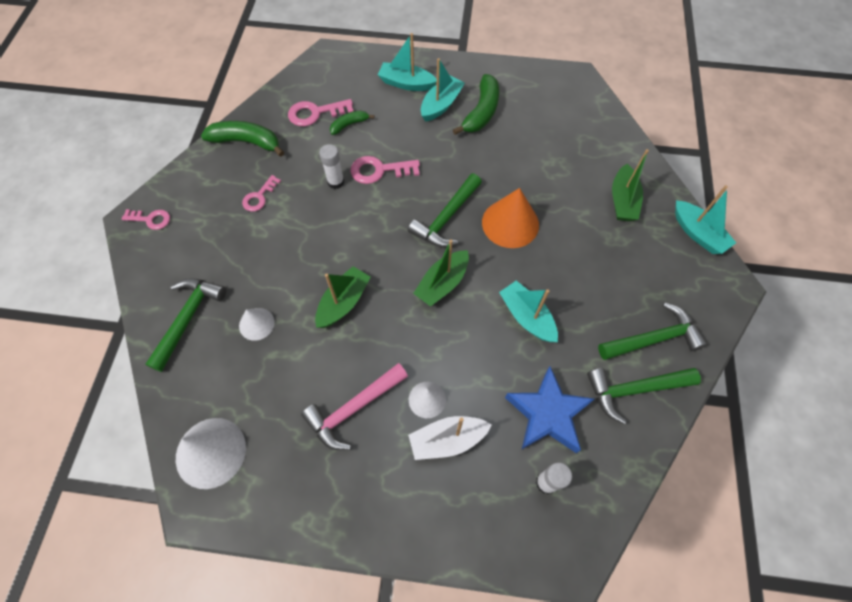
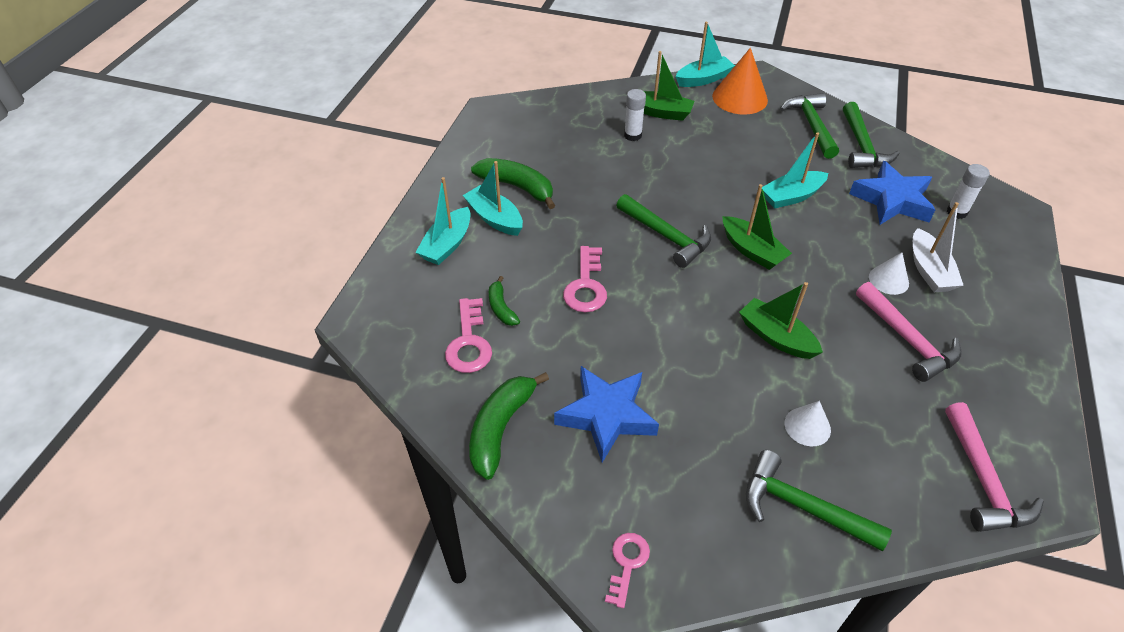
camera: 80 degrees left, 15 degrees down
(210, 452) = (982, 480): white cone -> pink hammer
(259, 197) = (606, 416): pink key -> blue star
(336, 182) = (596, 330): white glue stick -> white glue stick (632, 135)
(510, 223) = (679, 189): orange cone -> orange cone (740, 98)

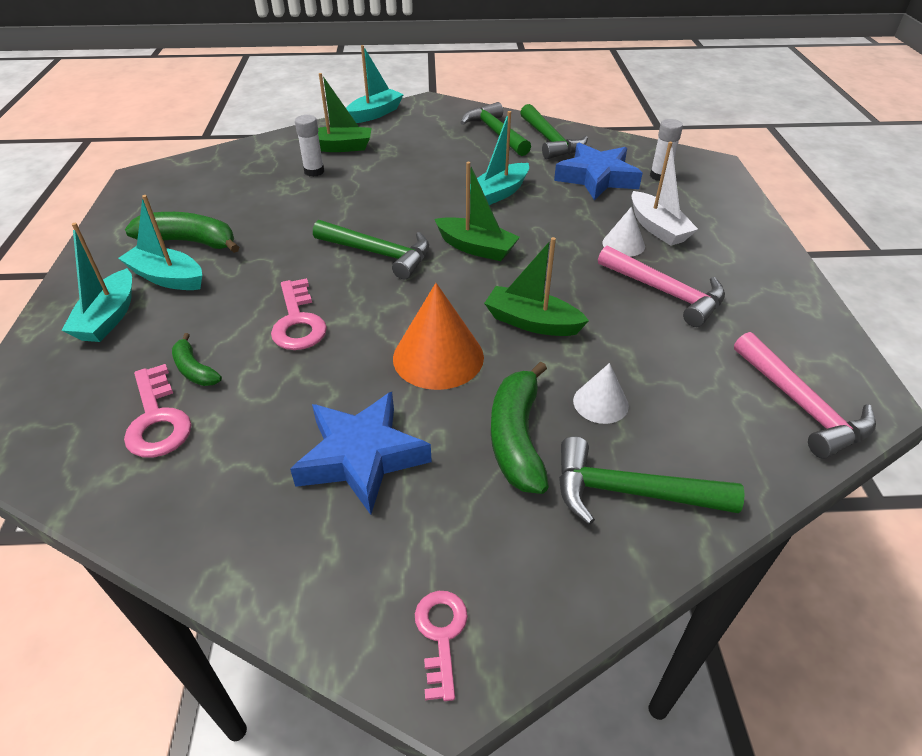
camera: 20 degrees left, 5 degrees down
(500, 428) = (222, 512): green banana -> green banana (517, 438)
(740, 98) = (417, 123): orange cone -> orange cone (438, 357)

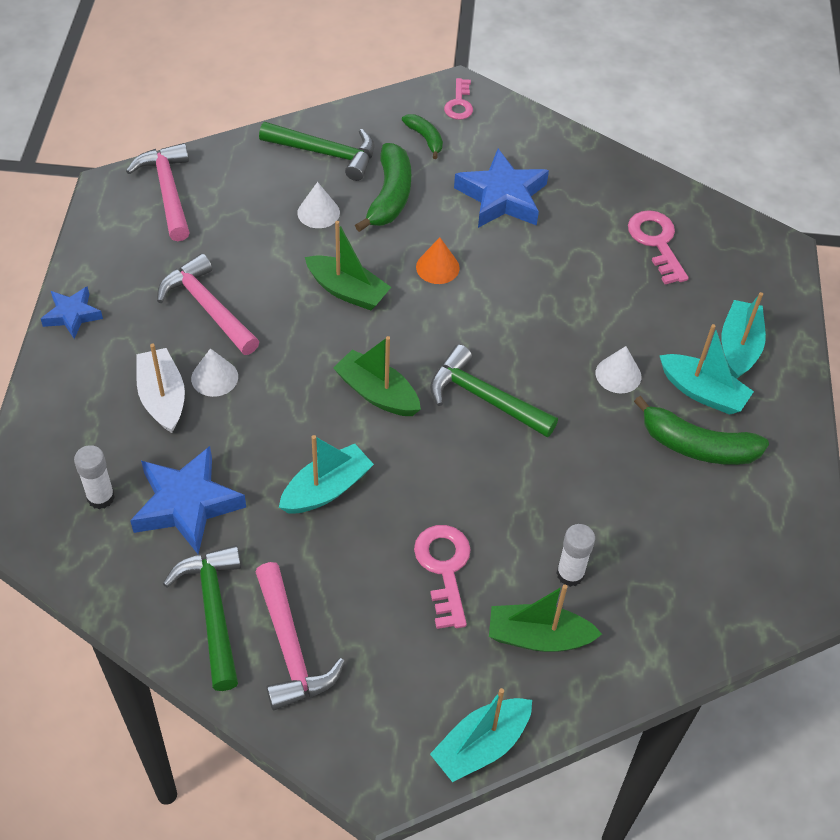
camera: 175 degrees left, 10 degrees up
(195, 370) = (641, 281): green banana -> green banana (425, 138)
(247, 282) = (618, 374): none -> white cone
(298, 321) = (561, 319): pink key -> pink key (444, 568)
(438, 357) = (437, 267): orange cone -> orange cone, size x0.56
(496, 133) = (290, 648): green hammer -> pink hammer
(786, 273) = (72, 315): none -> blue star

